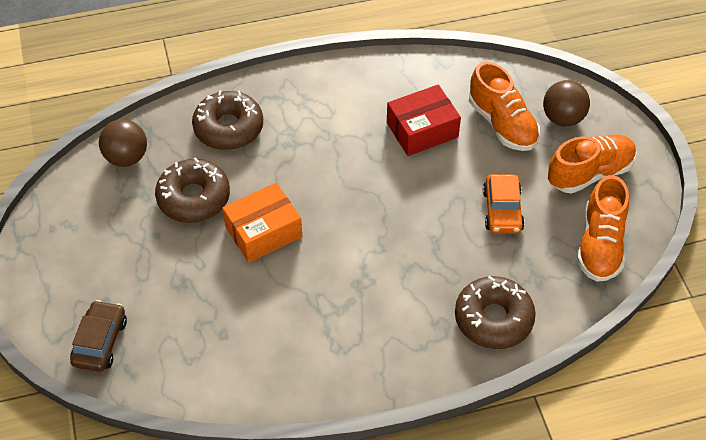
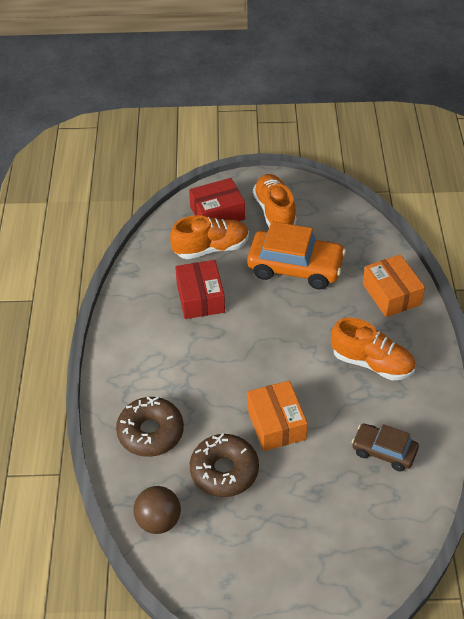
camera: 75 degrees left, 5 degrees down
(100, 342) = (366, 564): brown car -> brown car (384, 451)
(493, 319) = (391, 294): brown donut -> orange box
(502, 210) = (295, 267): orange car -> orange car, size x1.73
(563, 118) = (217, 213): brown ball -> red box
(600, 245) = (340, 222): orange shoe -> orange shoe (372, 363)

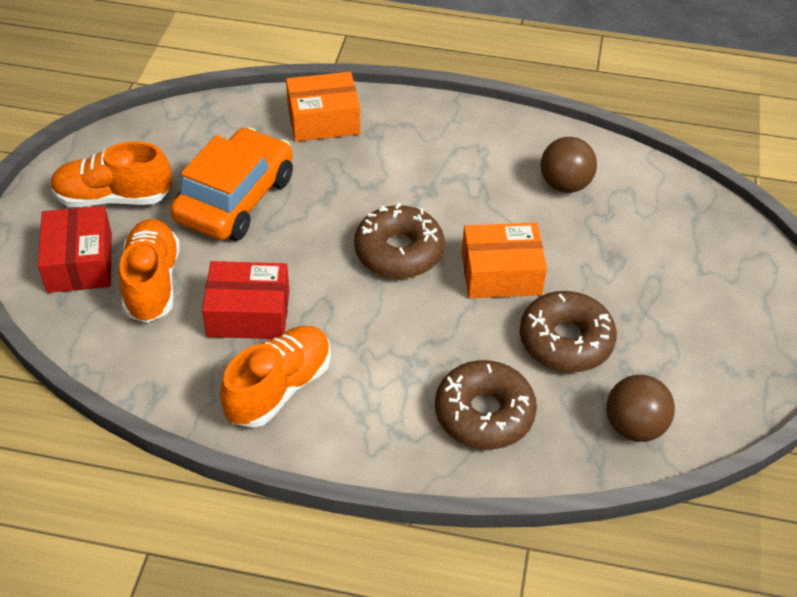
camera: 80 degrees left, 0 degrees up
(277, 362) = (399, 252): none -> brown donut
(372, 363) = (429, 163): orange shoe -> orange shoe (279, 388)
(384, 451) = (565, 184): brown car -> brown ball

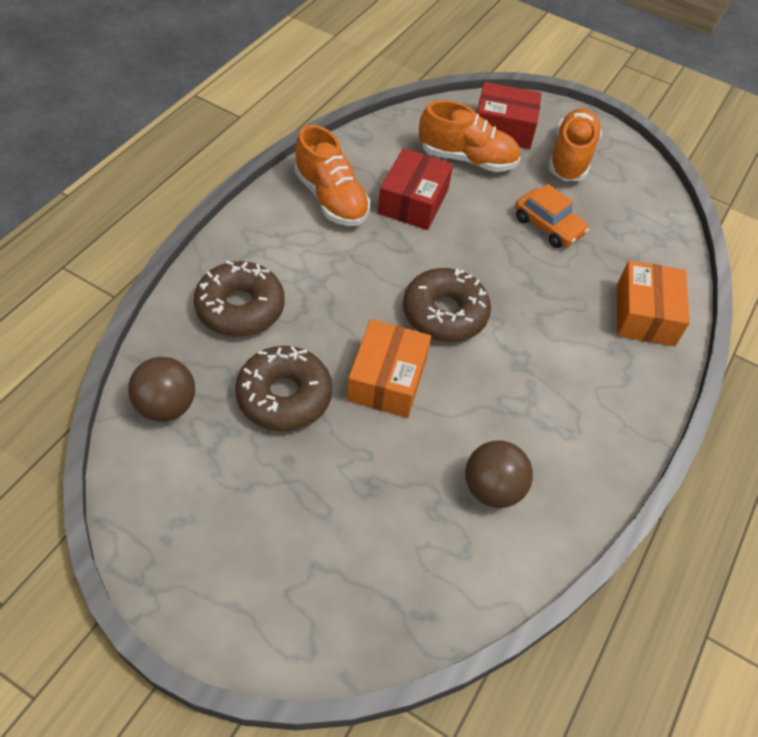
camera: 105 degrees right, 5 degrees up
(235, 199) = (548, 226): orange car -> orange car, size x0.58

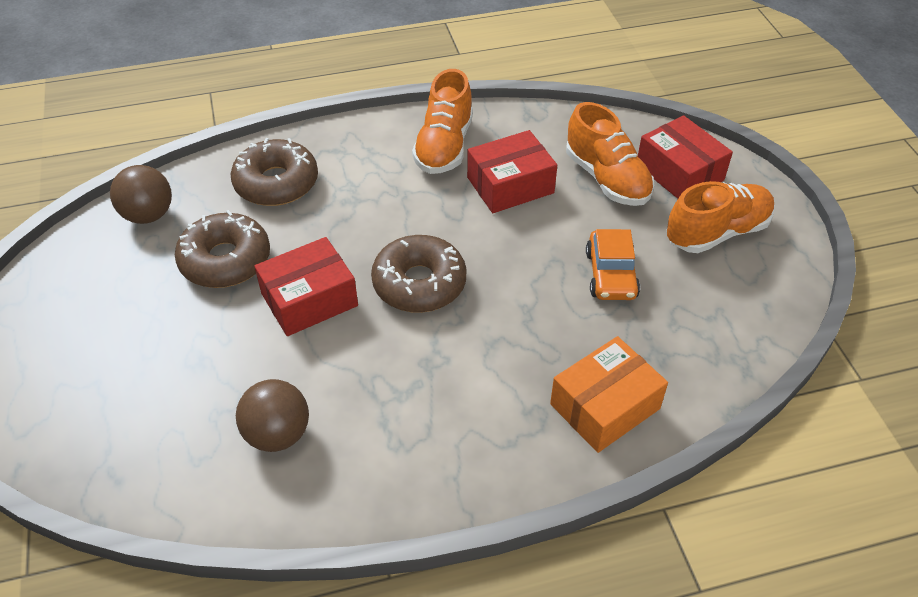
camera: 50 degrees right, 5 degrees down
(387, 379) = (309, 299): orange box -> red box

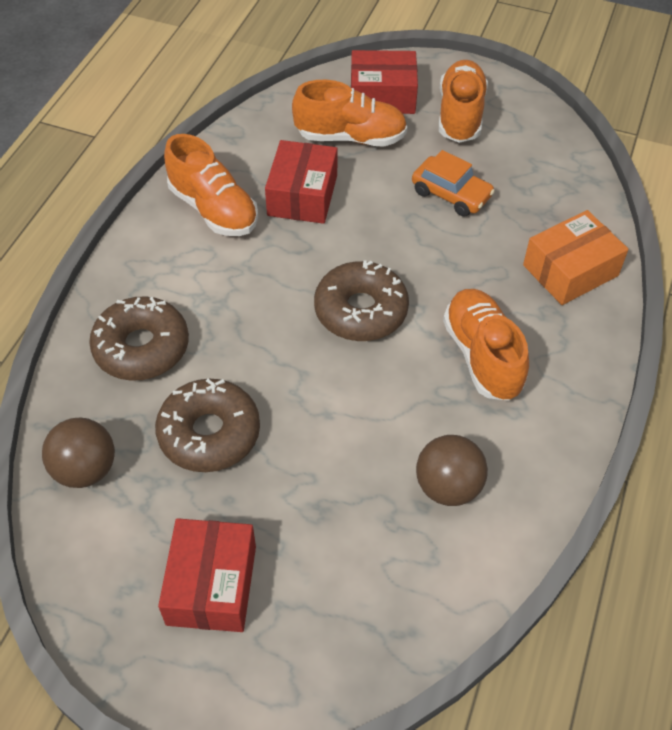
camera: 55 degrees left, 5 degrees up
(309, 299) = (314, 393): red box -> red box (212, 585)
(440, 389) = (482, 356): none -> orange shoe
(605, 406) = (570, 270): orange box -> orange box turned 60 degrees clockwise

